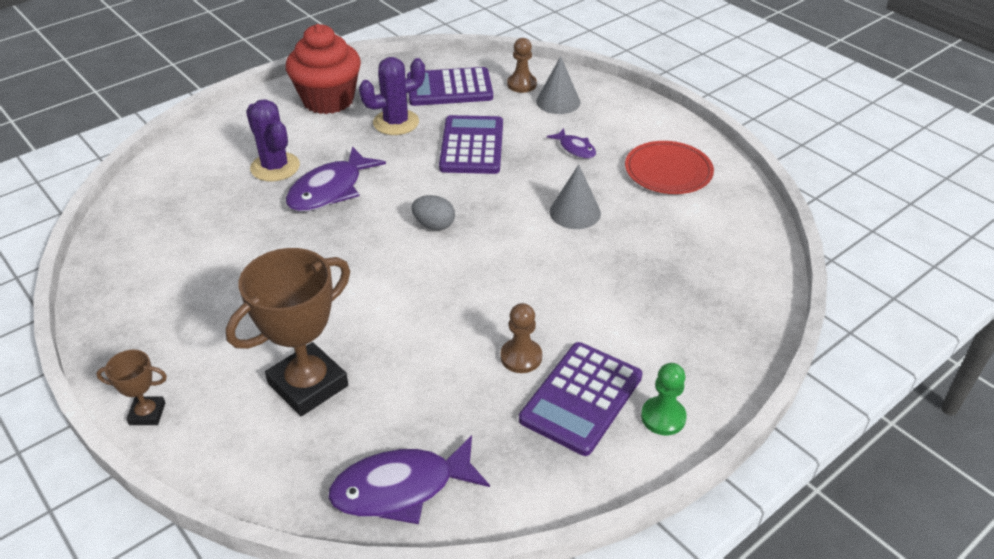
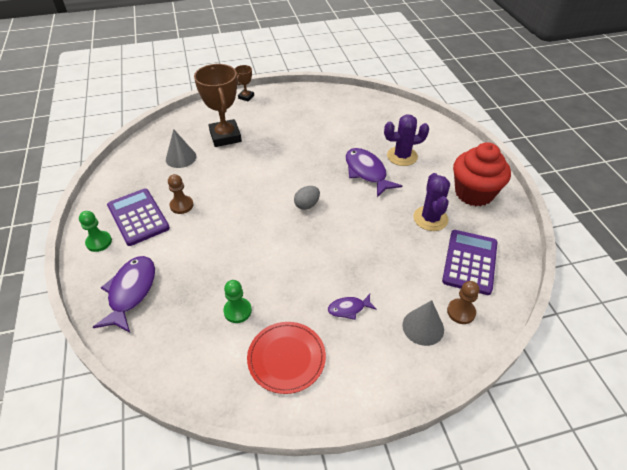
camera: 115 degrees right, 5 degrees up
(401, 488) = (149, 149): purple fish -> purple fish (131, 292)
(471, 146) = (382, 249): purple calculator -> none
(575, 212) = (276, 275): grey cone -> grey cone (181, 158)
(647, 224) = (237, 311): none -> green pawn

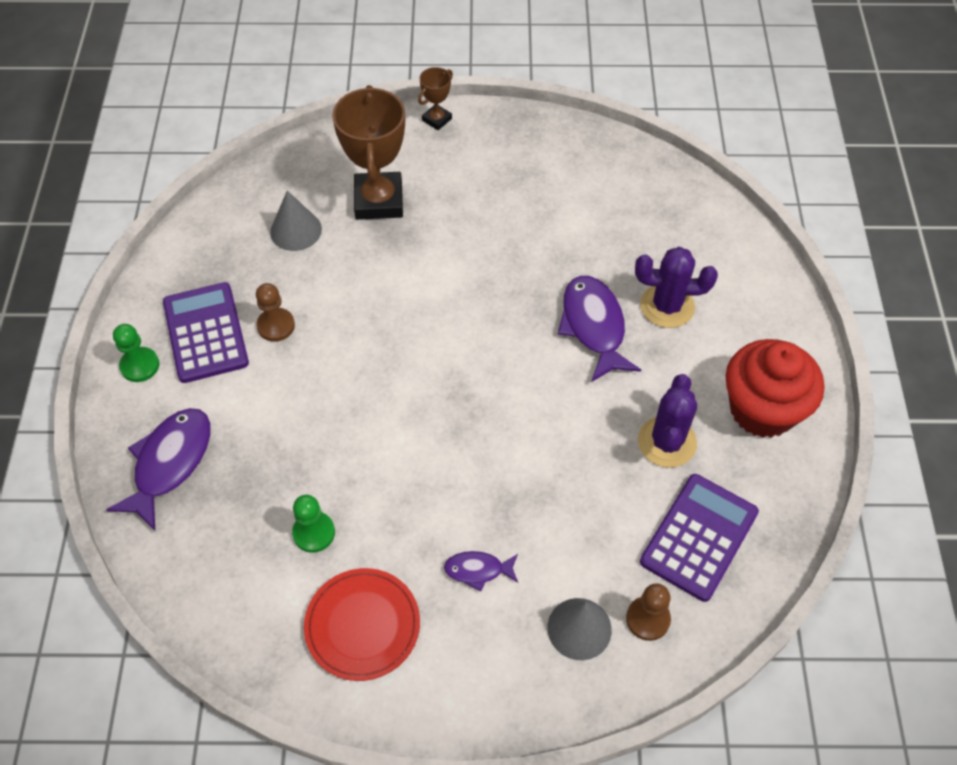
camera: 15 degrees right, 10 degrees up
(307, 205) = (473, 369): grey egg -> none

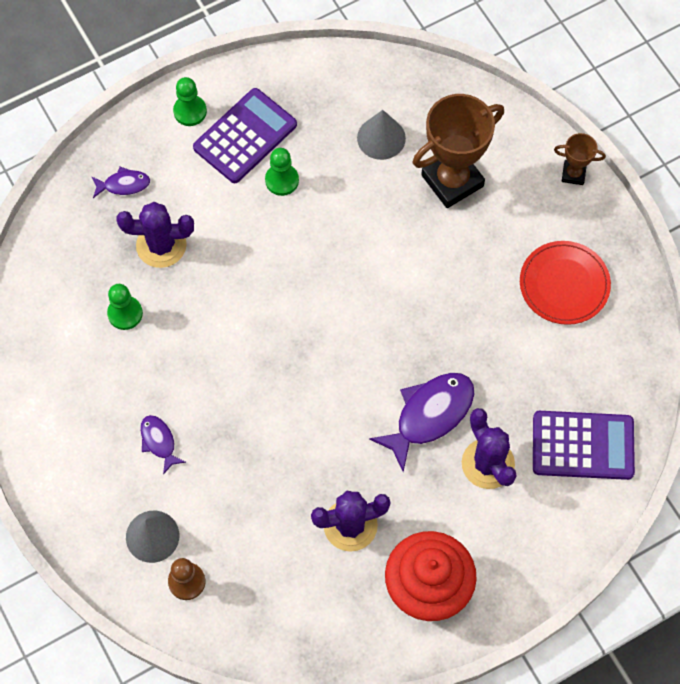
camera: 60 degrees right, 10 degrees up
(170, 463) = (123, 184): purple fish -> purple fish, size x0.53
(263, 462) = (161, 245): none -> purple cactus
(276, 326) = (282, 180): brown pawn -> green pawn
(362, 625) = (74, 387): red plate -> red plate (564, 284)
(698, 537) = (277, 588): purple calculator -> purple calculator (583, 445)

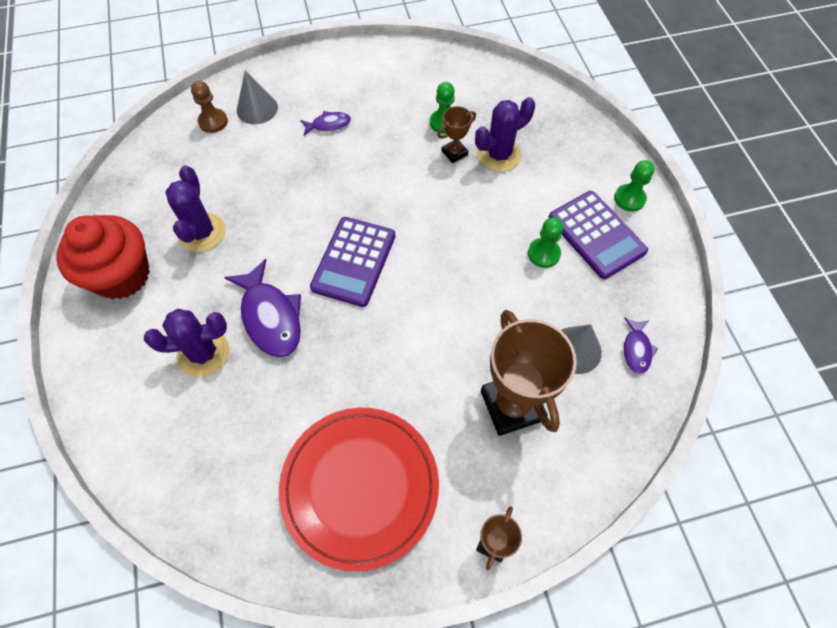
camera: 105 degrees right, 5 degrees down
(123, 184) = (562, 141): purple fish -> purple fish (636, 349)
(161, 245) = (499, 155): purple cactus -> purple cactus turned 45 degrees clockwise
(169, 292) = (454, 153): none -> brown trophy
(564, 284) = (360, 486): red plate -> red plate, size x1.54
(583, 445) = (181, 447): purple calculator -> purple calculator (354, 261)

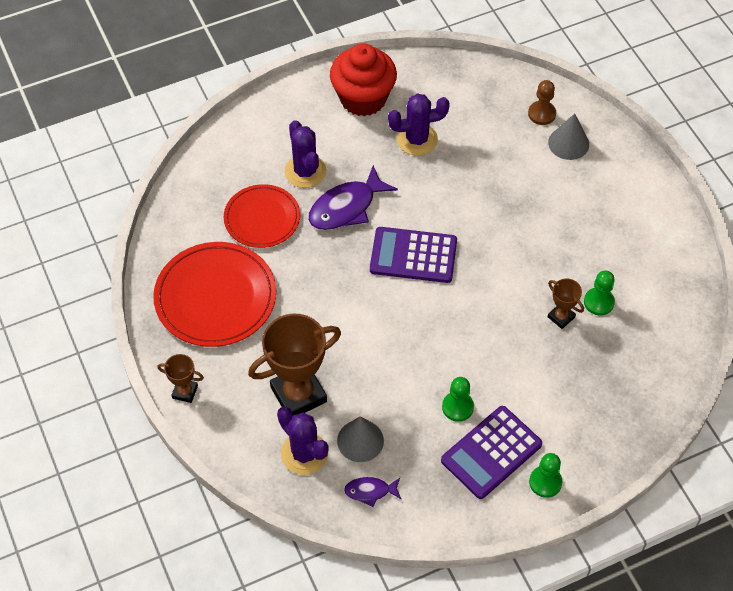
camera: 80 degrees right, 5 degrees down
(257, 413) = (262, 218): none -> red plate
(328, 125) = (565, 205): purple fish -> none
(499, 155) = (569, 357): purple cactus -> purple cactus (304, 453)

